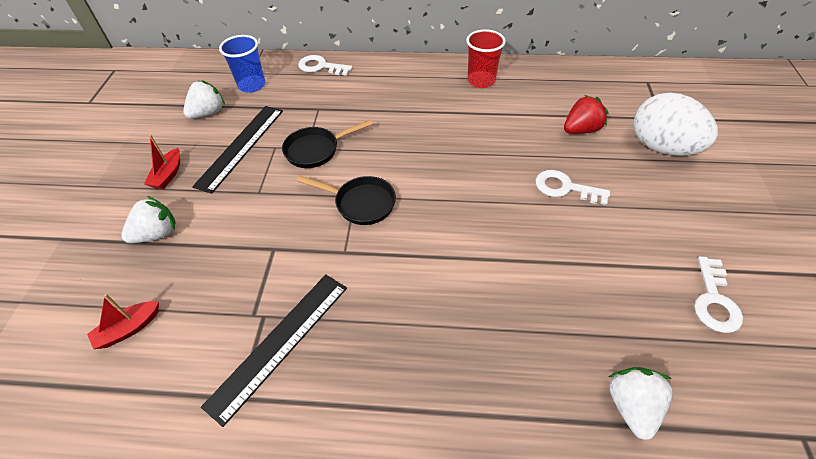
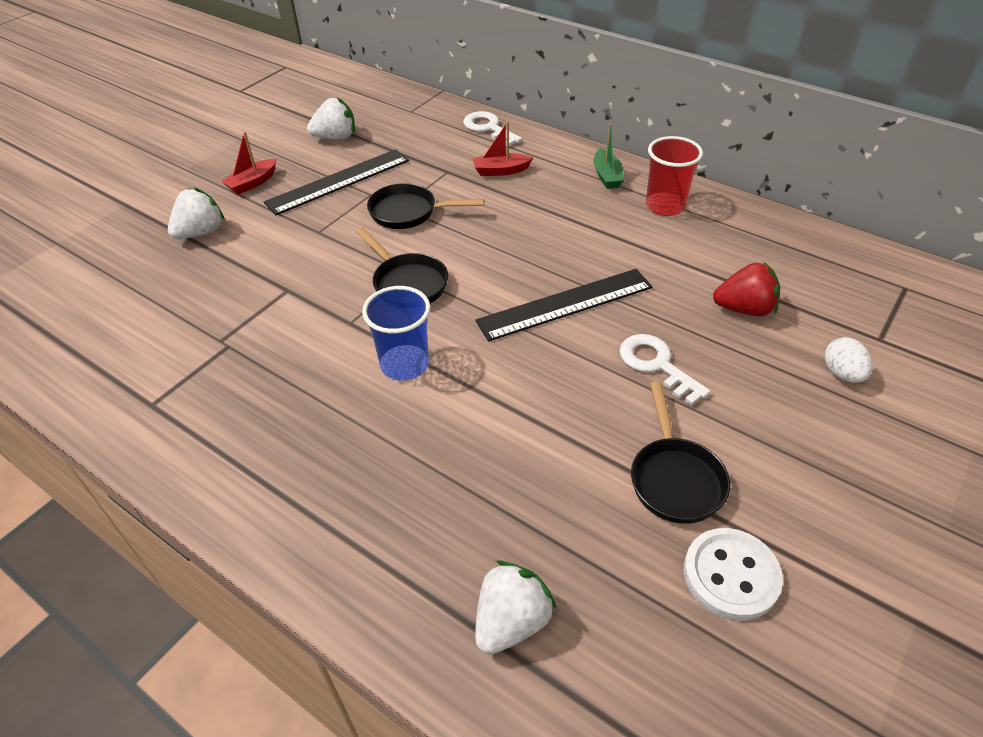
camera: 30 degrees right, 5 degrees down
(129, 329) = (115, 303): red boat -> red boat (501, 171)
(157, 234) = (200, 232): white strawberry -> white strawberry turned 45 degrees counterclockwise
(252, 85) = (400, 124): blue cup -> blue cup (404, 365)
(280, 343) = (221, 376): black ruler -> black ruler (565, 304)
(429, 73) = (607, 176): none -> green boat
(636, 256) = (675, 478): none -> black pan
(661, 147) = (842, 373): white egg -> white egg, size x0.45
(714, 300) = (731, 575): white key -> white button

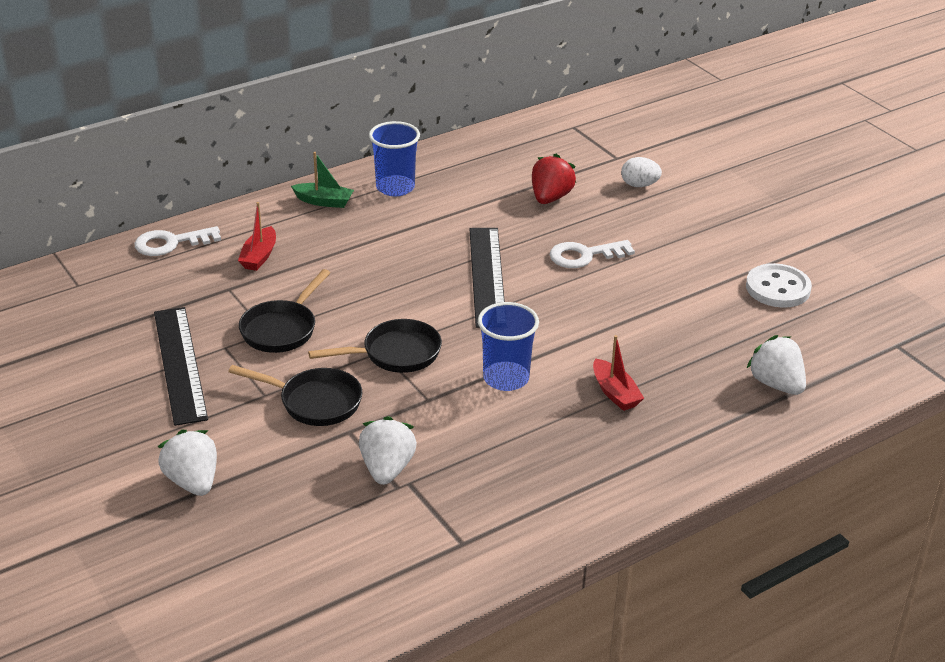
camera: 70 degrees left, 10 degrees down
(252, 183) = (122, 429): red boat -> red boat (615, 393)
(336, 137) = (81, 350): white strawberry -> white strawberry (387, 469)
(665, 206) = (395, 187): red cup -> blue cup
(675, 478) = (694, 283): black pan -> black pan (315, 402)

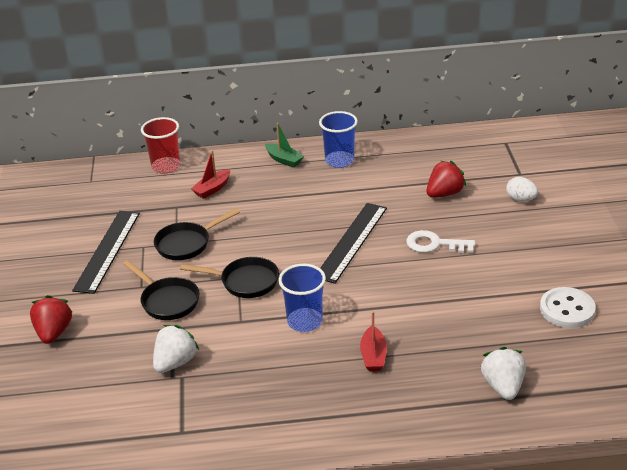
camera: 30 degrees right, 0 degrees up
(171, 243) = (166, 166): white key -> red cup
(193, 482) = (54, 332): white strawberry -> red strawberry

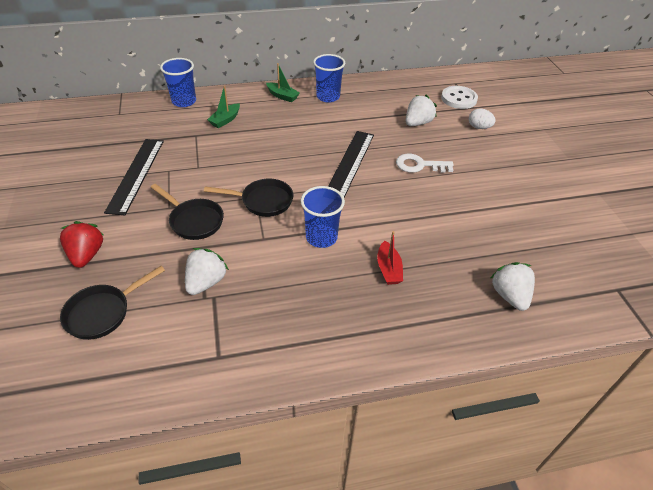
camera: 10 degrees left, 10 degrees up
(166, 166) = (184, 101): red cup -> blue cup
(187, 244) = (207, 167): black pan -> black pan (103, 312)
(212, 189) = (225, 120): red boat -> green boat
(444, 194) = (417, 123): red strawberry -> white strawberry
(567, 309) = (542, 220): white button -> white button (459, 99)

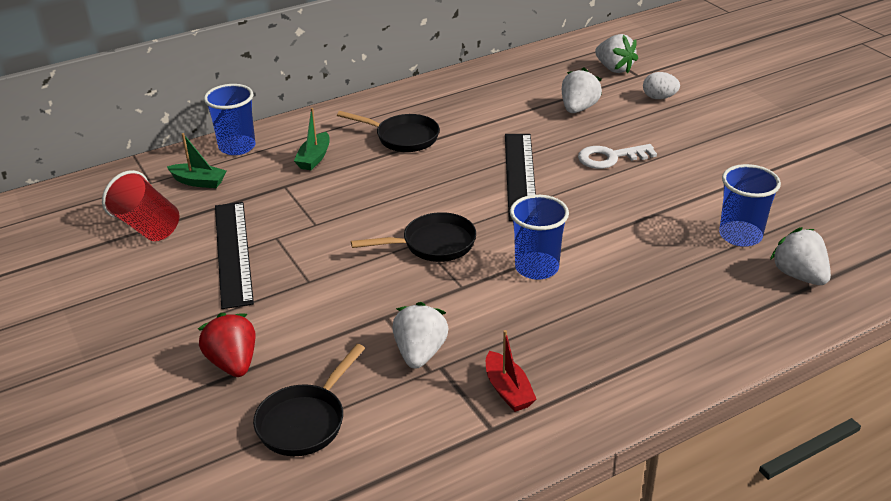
camera: 15 degrees left, 10 degrees down
(98, 144) = (147, 227): none -> red cup
(194, 221) = (355, 288): black pan -> black pan (402, 138)
(282, 96) = (375, 112): green boat -> green boat (198, 182)
(328, 97) = (439, 100): blue cup -> blue cup (740, 236)
(388, 269) = (641, 282): red boat -> red boat (508, 390)
(459, 99) = (614, 69): white button -> white strawberry

